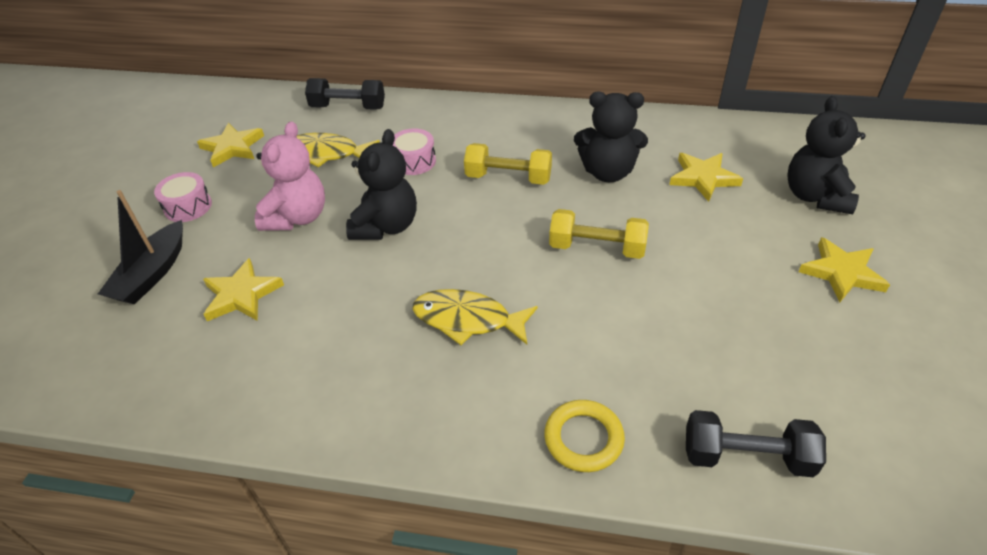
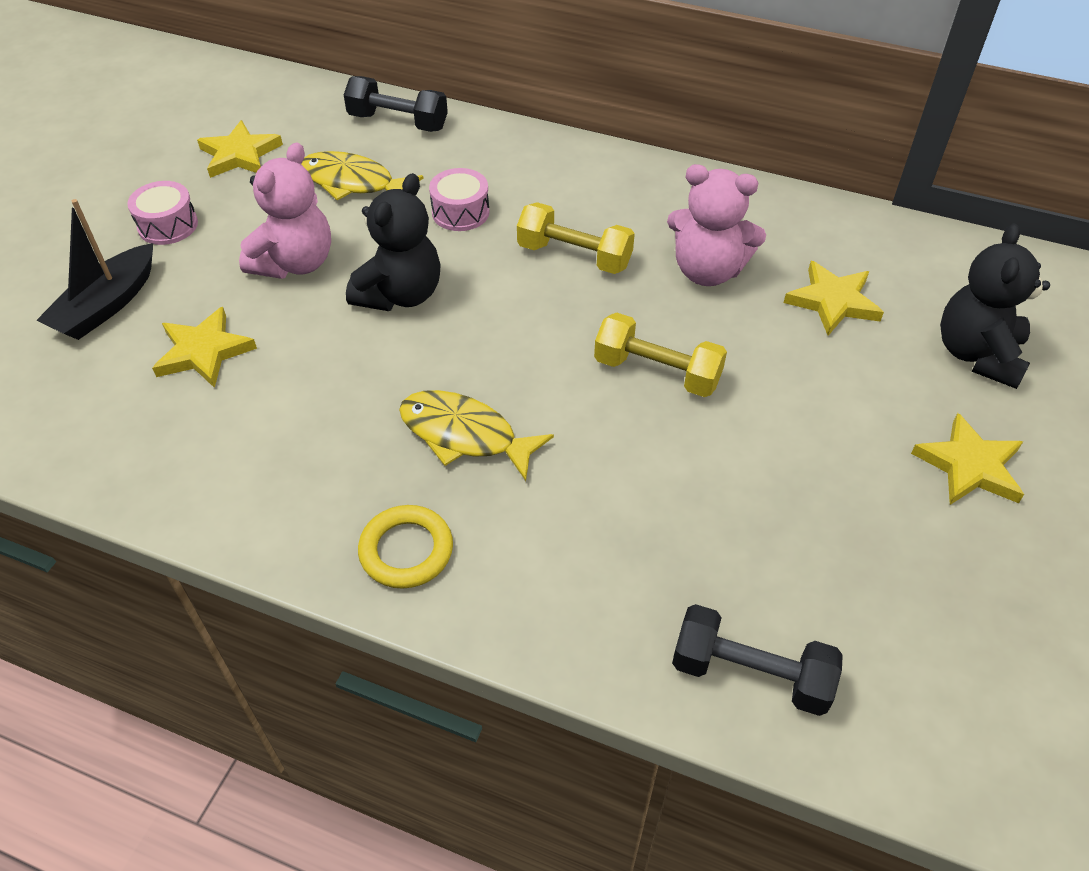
camera: 10 degrees right, 5 degrees up
(583, 438) = (558, 610): yellow ring -> yellow ring (406, 550)
(608, 172) = (707, 271): black teddy bear -> pink teddy bear

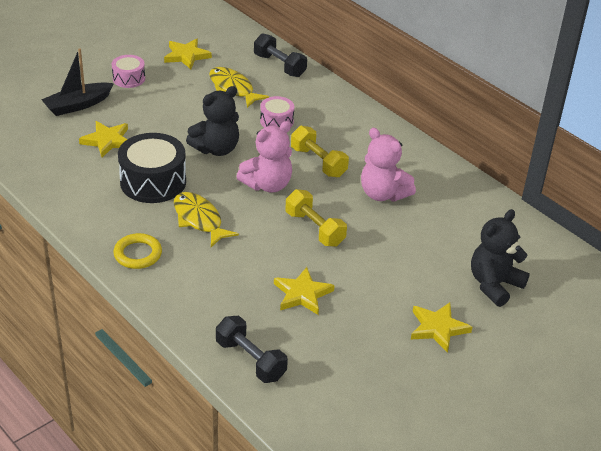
camera: 25 degrees right, 10 degrees down
(295, 263) = (176, 117): pink teddy bear -> pink teddy bear (267, 184)
(336, 396) = (153, 182): none -> black drum
(833, 301) = (438, 232): yellow star -> yellow star (302, 294)

